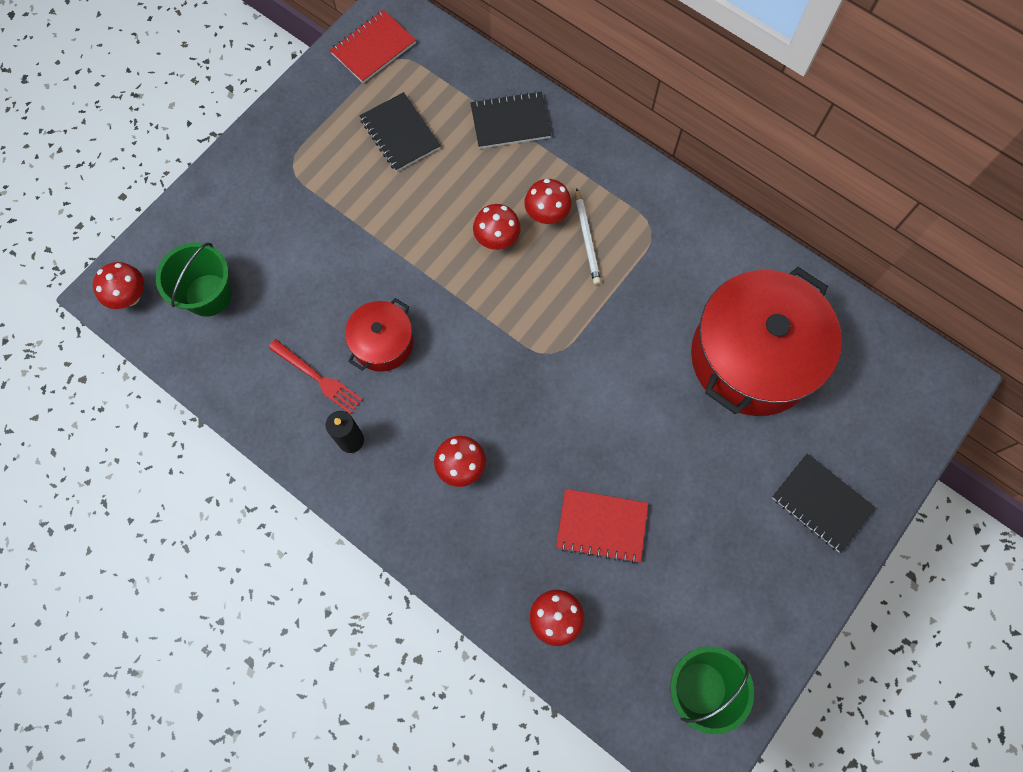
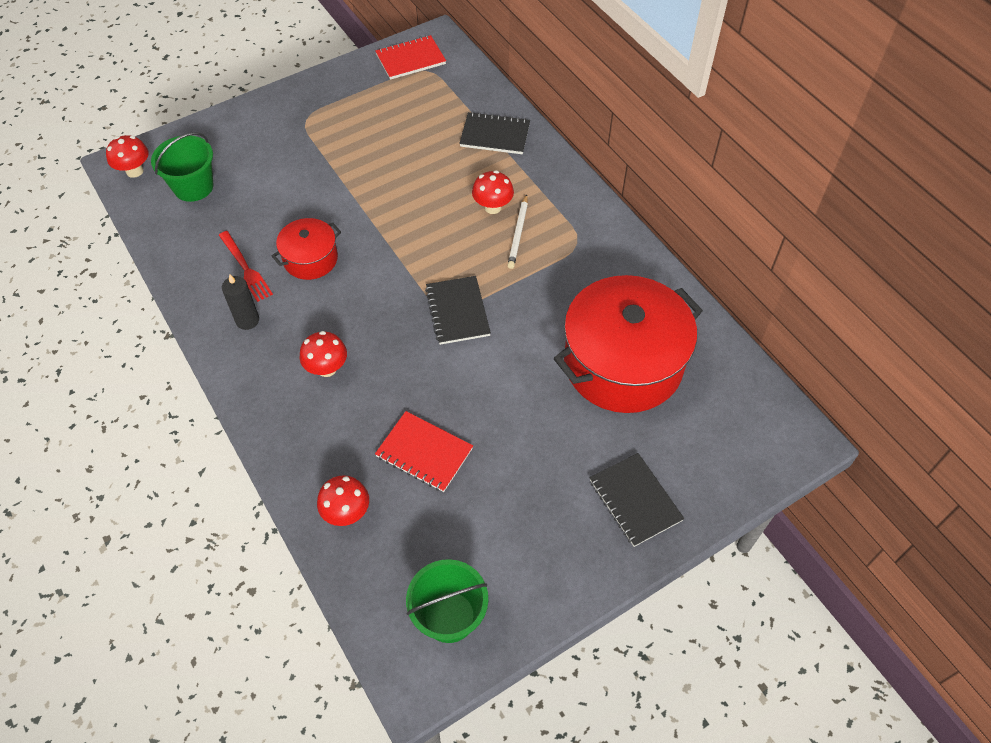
camera: 20 degrees right, 15 degrees down
(400, 134) = (401, 120): black notebook -> black notebook (457, 311)
(497, 239) = (442, 213): red mushroom -> none

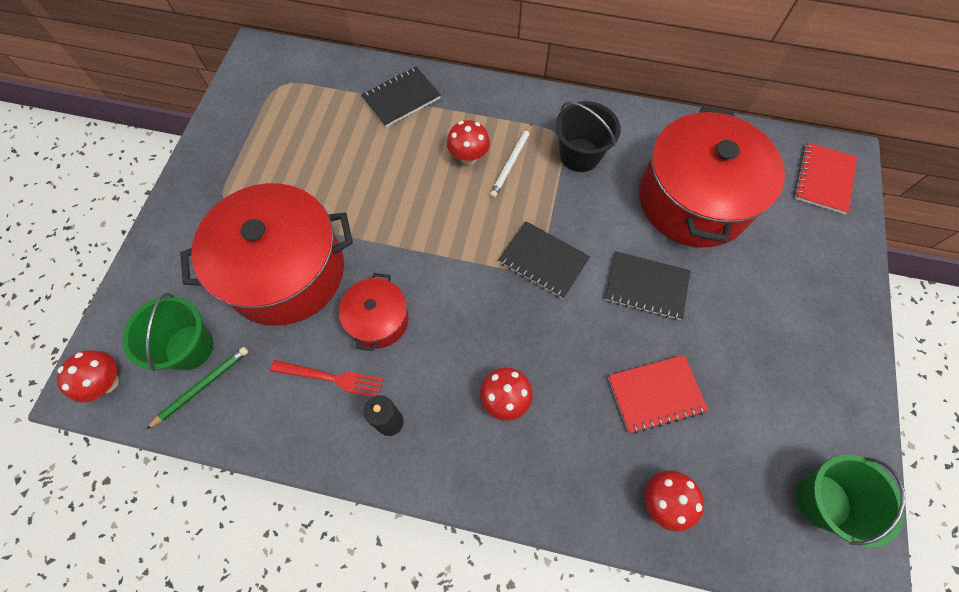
camera: 45 degrees left, 10 degrees up
(175, 213) = (202, 387): none -> green pencil
(292, 187) = (286, 271): none -> red pot
(410, 59) = (257, 85): red notebook -> red notebook (823, 179)
(518, 233) = (511, 162): white pencil -> white pencil turned 60 degrees clockwise
(575, 267) = (580, 155): none -> black bucket
(635, 500) = (816, 291): black notebook -> black notebook (646, 286)

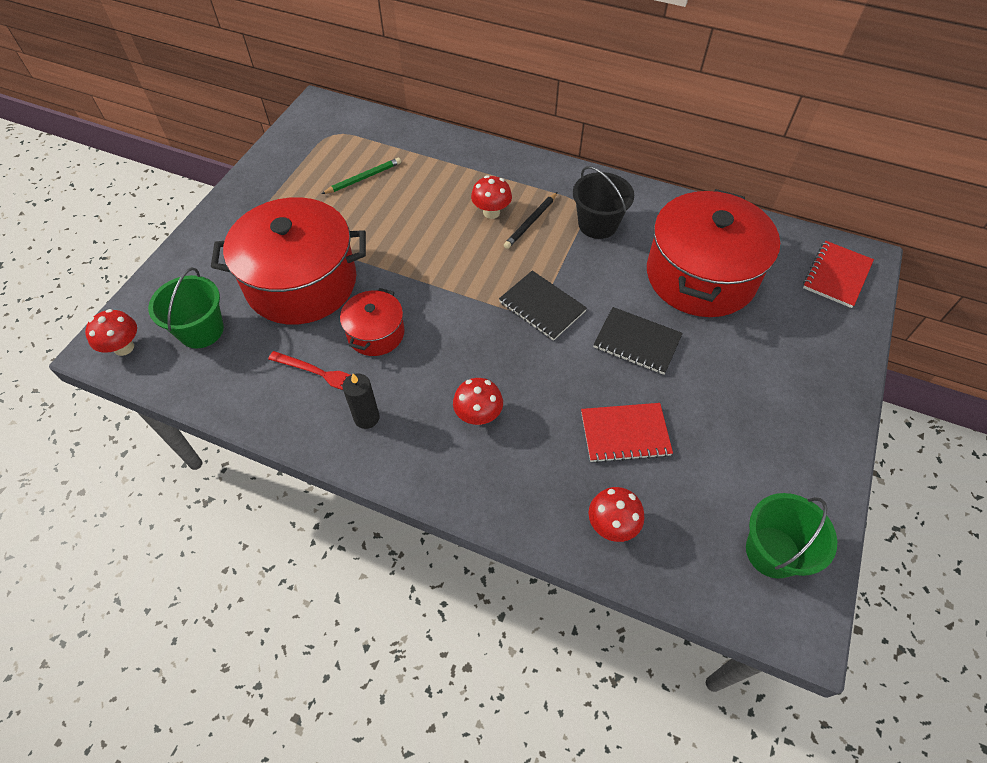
camera: 10 degrees right, 10 degrees down
(202, 387) = (204, 363): green pencil -> green pencil (363, 178)
(401, 98) = (440, 158): black notebook -> none
(511, 162) = (531, 222): white pencil -> black pencil

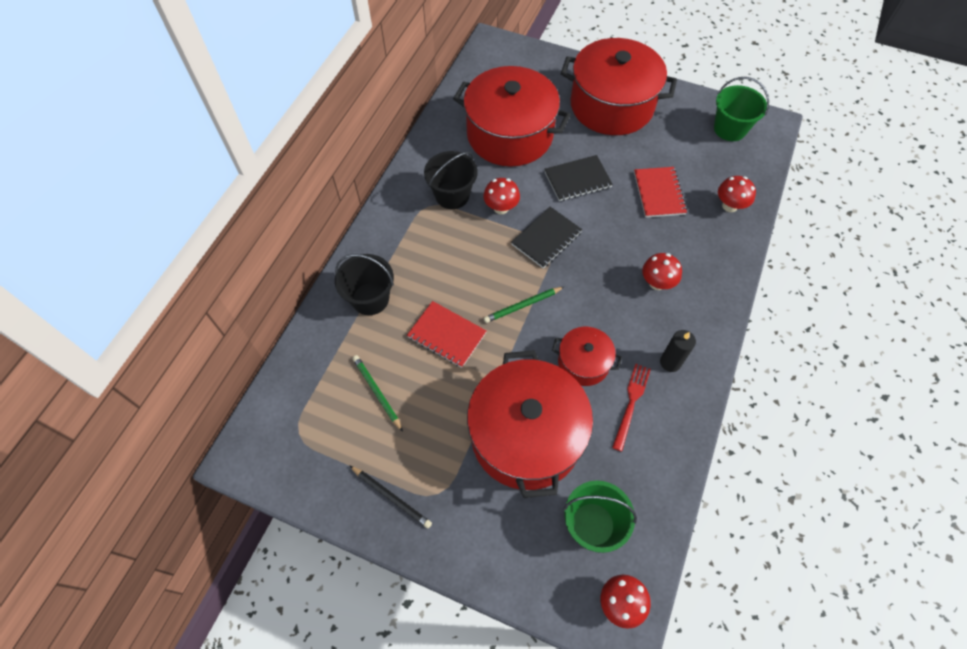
camera: 90 degrees left, 5 degrees up
(451, 283) = (522, 305): none -> green pencil
(463, 168) = (370, 299): none -> black bucket
(491, 212) = (434, 274): red mushroom -> red mushroom (501, 208)
(531, 222) = (448, 244): black pencil -> black pencil (391, 497)
(637, 342) = (577, 179): black notebook -> black notebook turned 45 degrees clockwise
(782, 390) = (611, 105): none -> red pot
(836, 275) = (507, 60): red notebook -> red notebook (447, 335)

